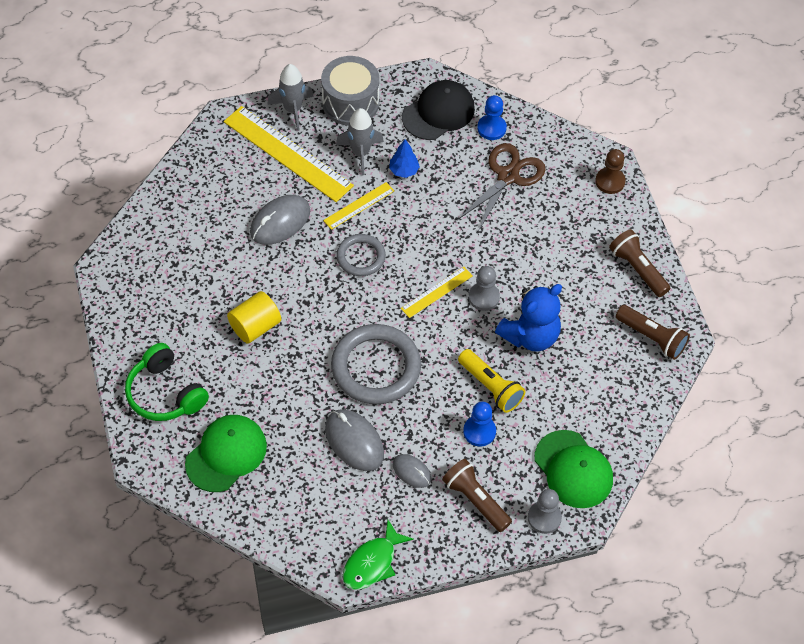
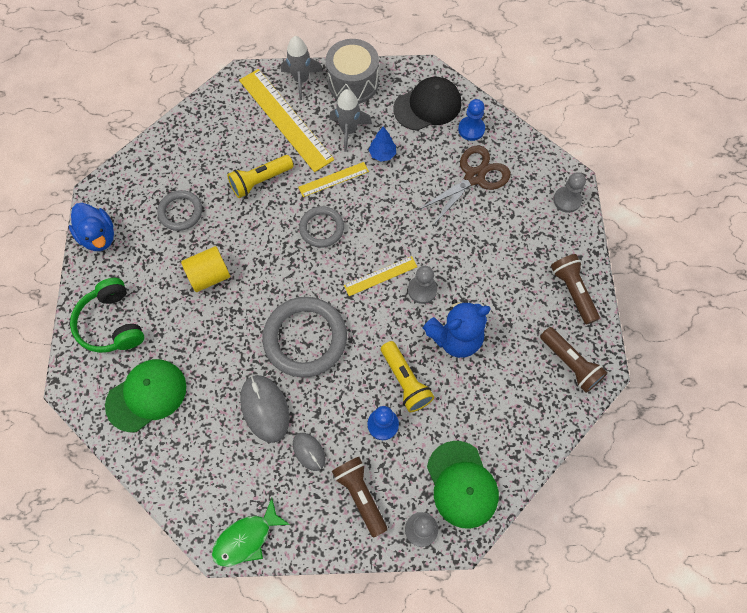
camera: 15 degrees right, 10 degrees up
(121, 310) = (99, 236): none -> blue duck
(203, 269) = (180, 212): none -> grey ring
(280, 222) = (260, 181): grey mouse -> yellow flashlight
(610, 181) = (567, 200): brown pawn -> grey pawn

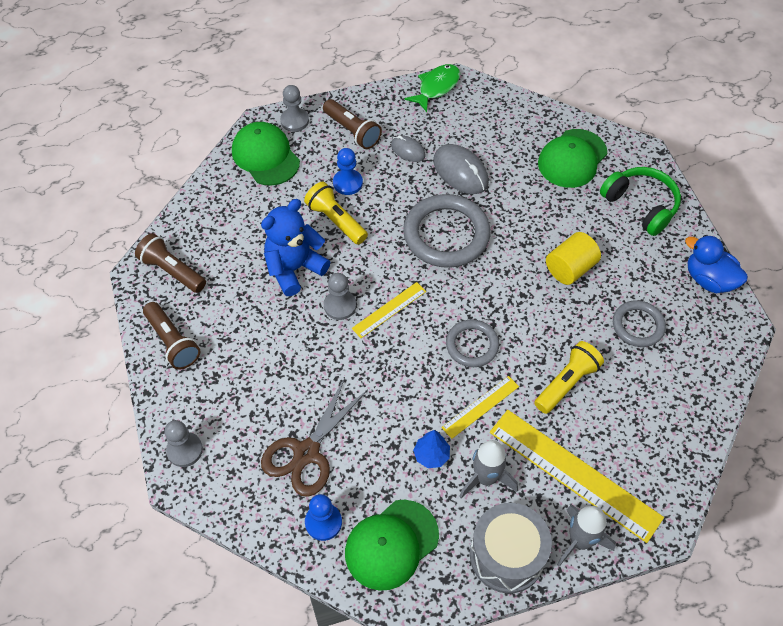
camera: 165 degrees right, 10 degrees down
(427, 106) = (391, 544): black cap -> green cap

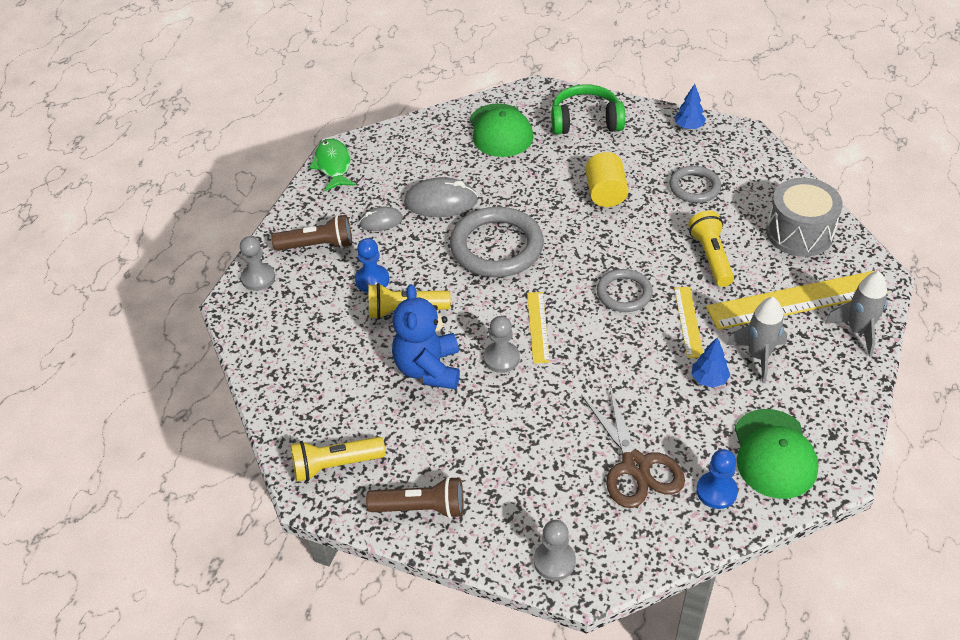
camera: 50 degrees left, 10 degrees down
(172, 271) = (335, 465): brown flashlight -> yellow flashlight
(265, 156) = (276, 321): green cap -> none
(506, 555) = (839, 383): grey drum -> grey drum (799, 233)
(708, 280) = (689, 127): blue duck -> blue tree

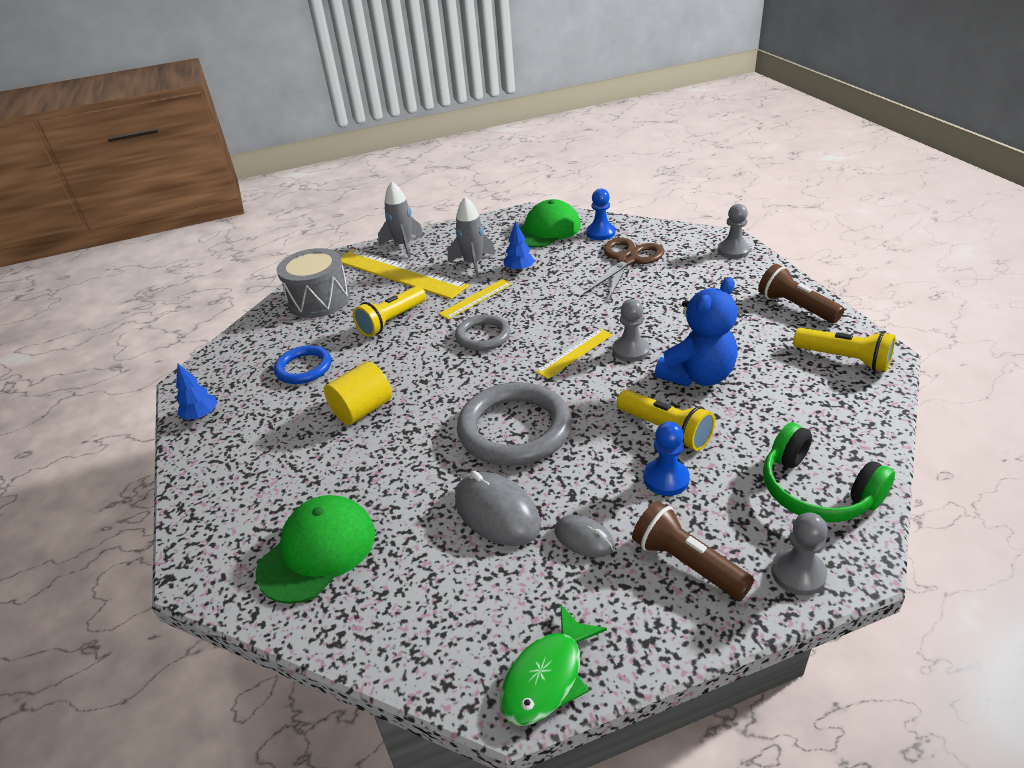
camera: 130 degrees left, 10 degrees down
(585, 121) = (241, 491): green headphones -> green headphones (816, 491)
(694, 187) = (304, 368): grey ring -> blue ring

